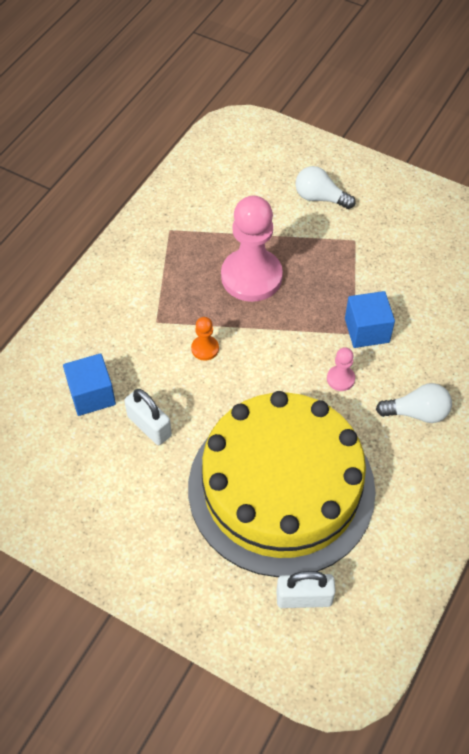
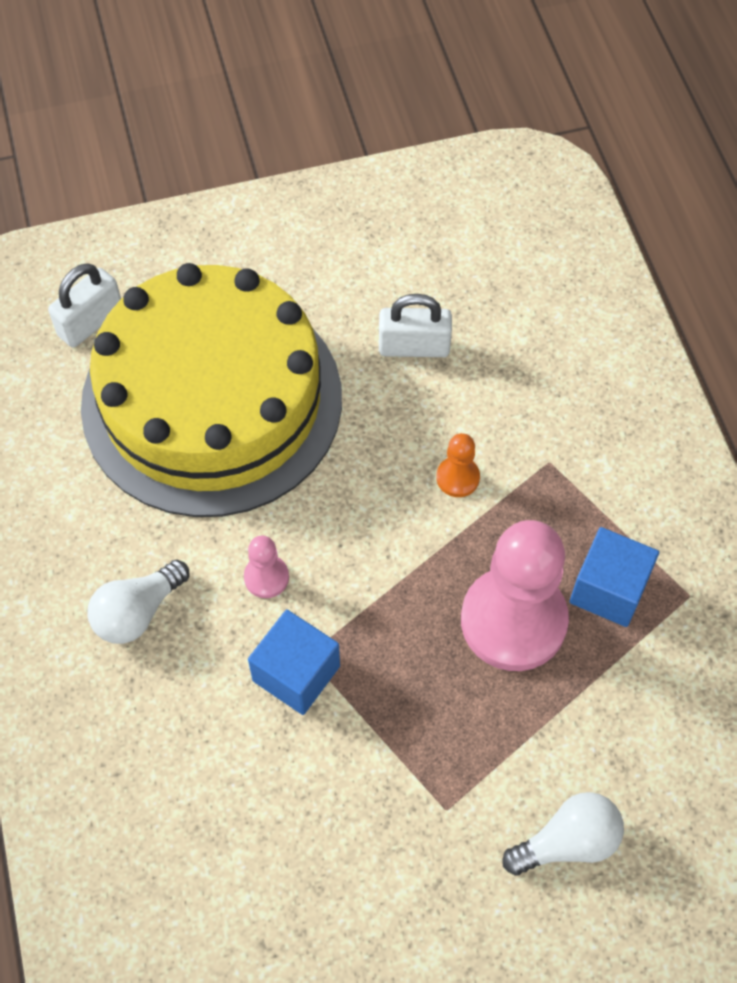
camera: 135 degrees right, 5 degrees up
(92, 395) = (510, 327): blue cube -> blue cube (608, 589)

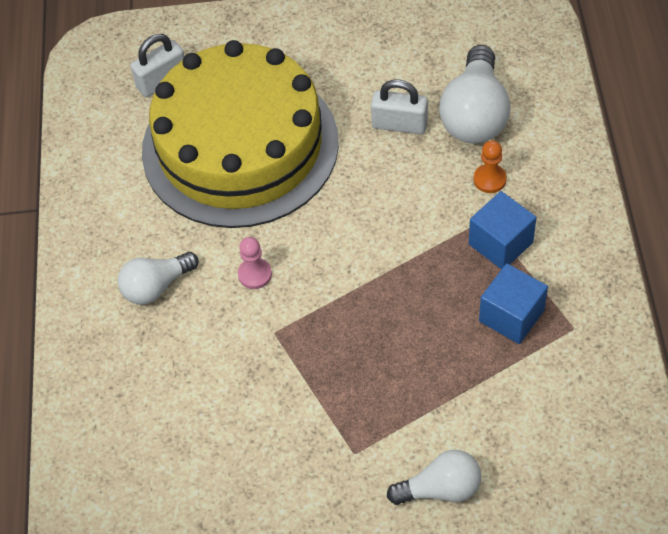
camera: 15 degrees right, 5 degrees down
(296, 673) = (263, 344): blue cube -> blue cube (500, 243)
(457, 478) = (413, 222): orange pawn -> orange pawn (489, 179)
(507, 322) = (475, 114): none -> white light bulb
(513, 621) = (433, 328): pink pawn -> none

